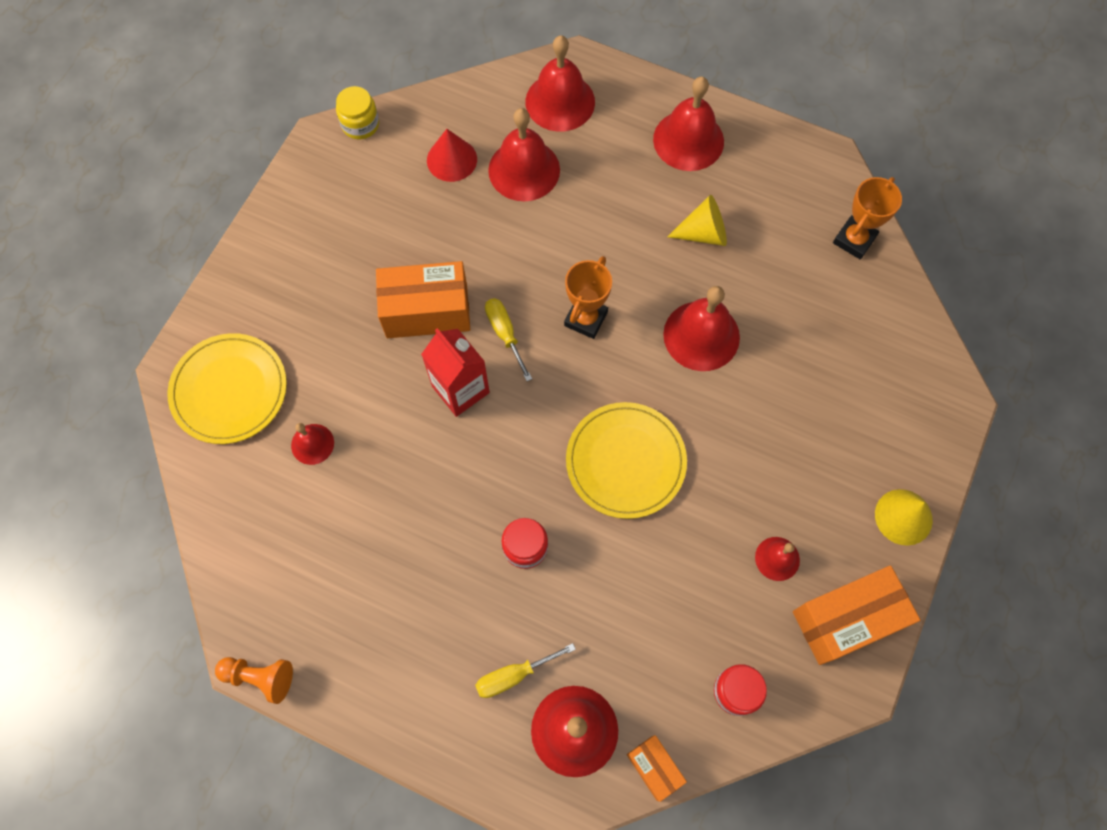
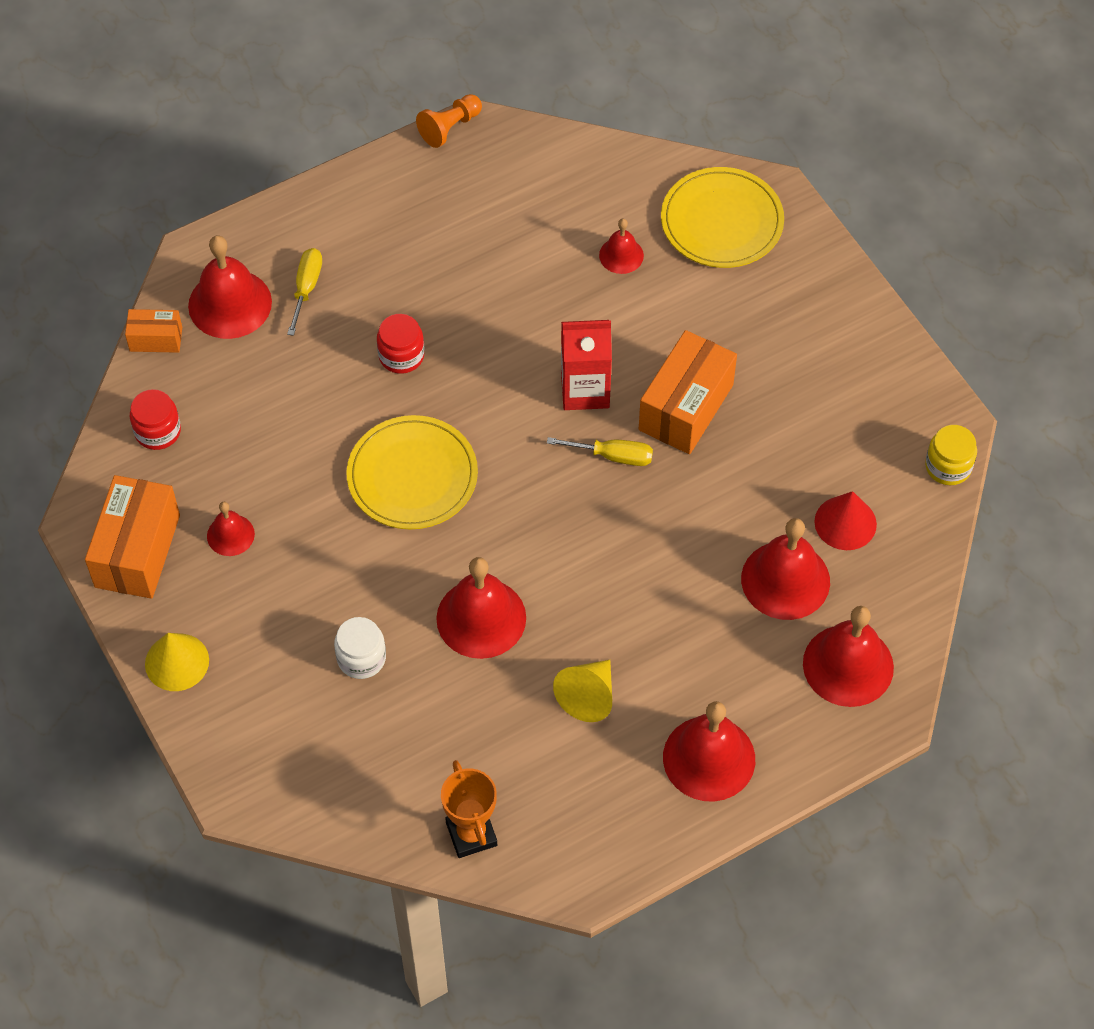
camera: 125 degrees right, 10 degrees down
(585, 319) = (576, 531): orange trophy -> none
(794, 392) = (361, 658): none -> white jar

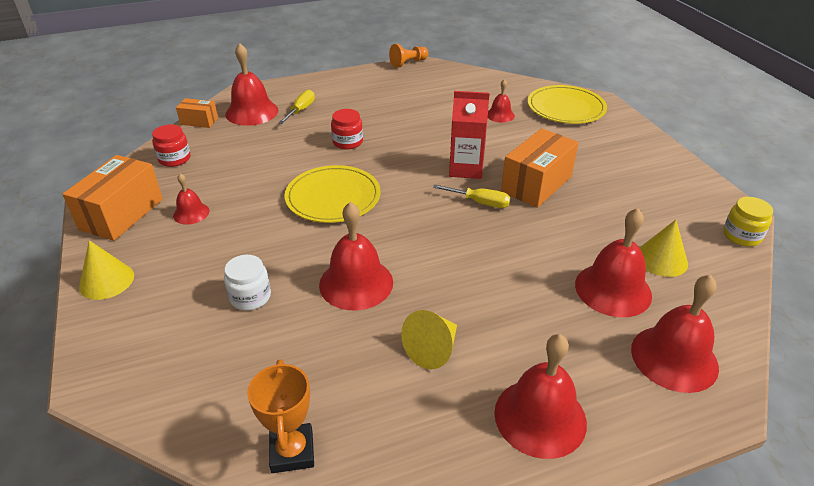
camera: 10 degrees right, 20 degrees down
(845, 523) = (661, 259): red cone -> yellow cone

